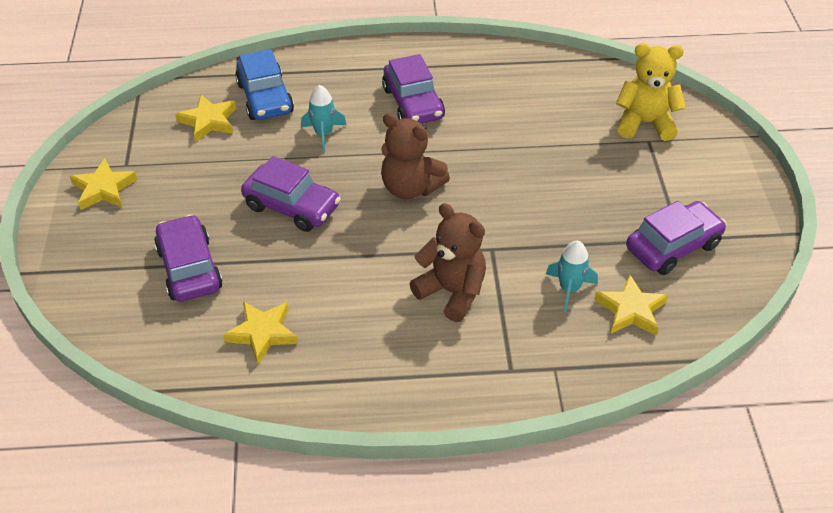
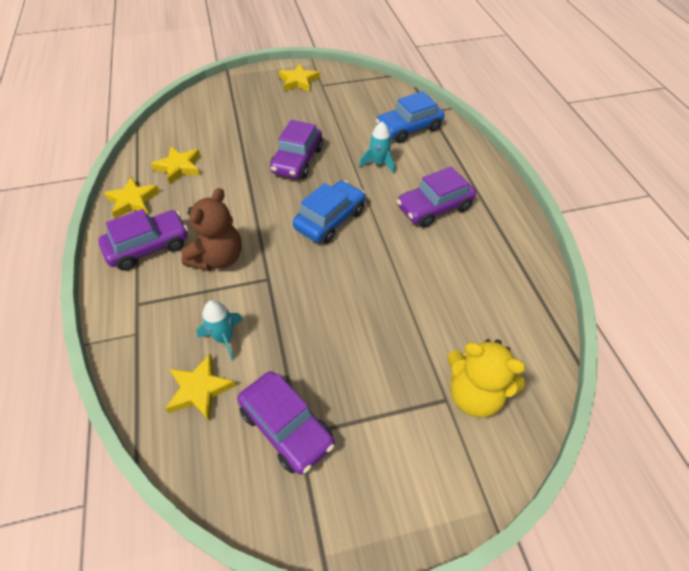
camera: 80 degrees right, 5 degrees up
(189, 268) = (234, 127): purple car -> purple car (148, 247)
(208, 121) = (374, 108): yellow star -> yellow star (133, 201)
(410, 188) = (330, 219): brown teddy bear -> blue car
(645, 123) = (474, 395): yellow teddy bear -> yellow teddy bear turned 120 degrees clockwise

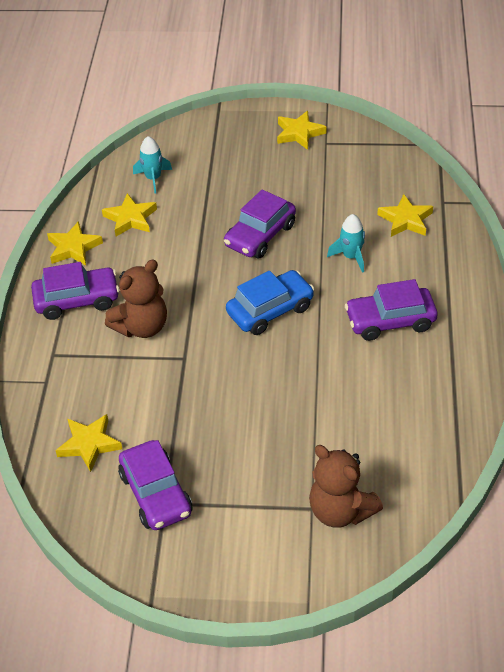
camera: 20 degrees right, 5 degrees down
(224, 338) = (124, 405): turquoise rocket -> turquoise rocket (153, 178)
(408, 128) = (405, 220): blue car -> yellow star
(474, 395) = (340, 511): yellow teddy bear -> brown teddy bear

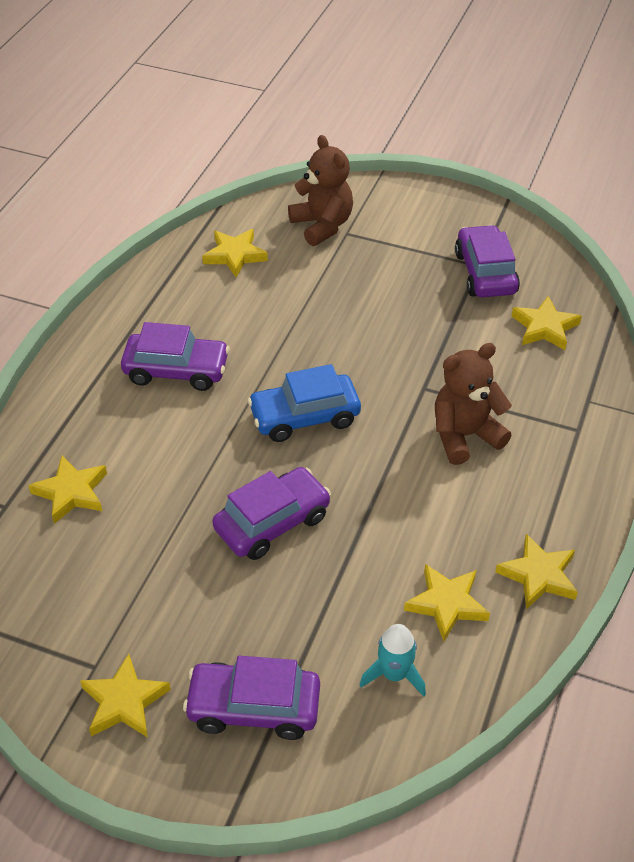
camera: 165 degrees left, 0 degrees up
(77, 300) = (541, 492): purple car -> purple car (254, 707)
(351, 257) = (173, 459): turquoise rocket -> none
(408, 448) = (235, 255): none -> yellow star

